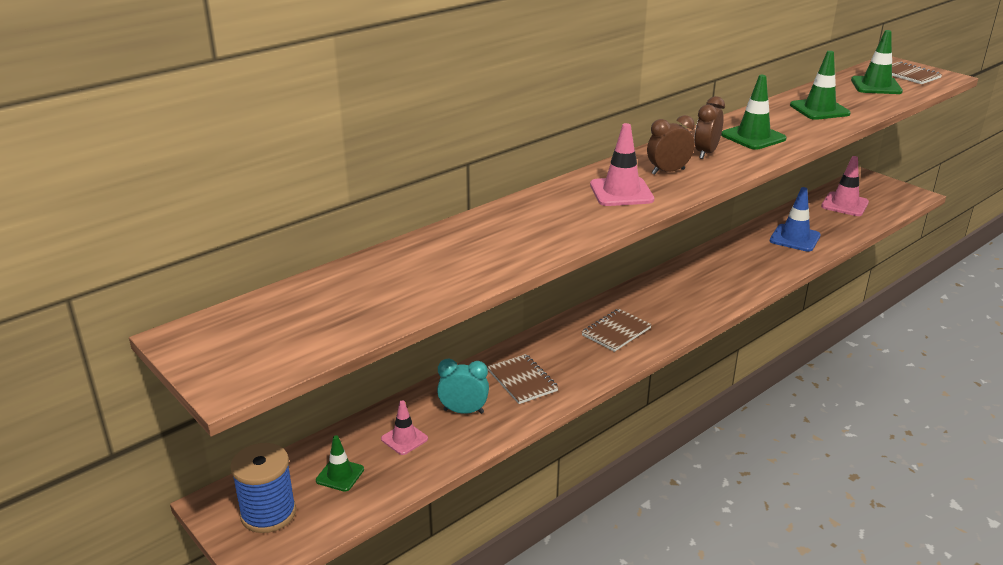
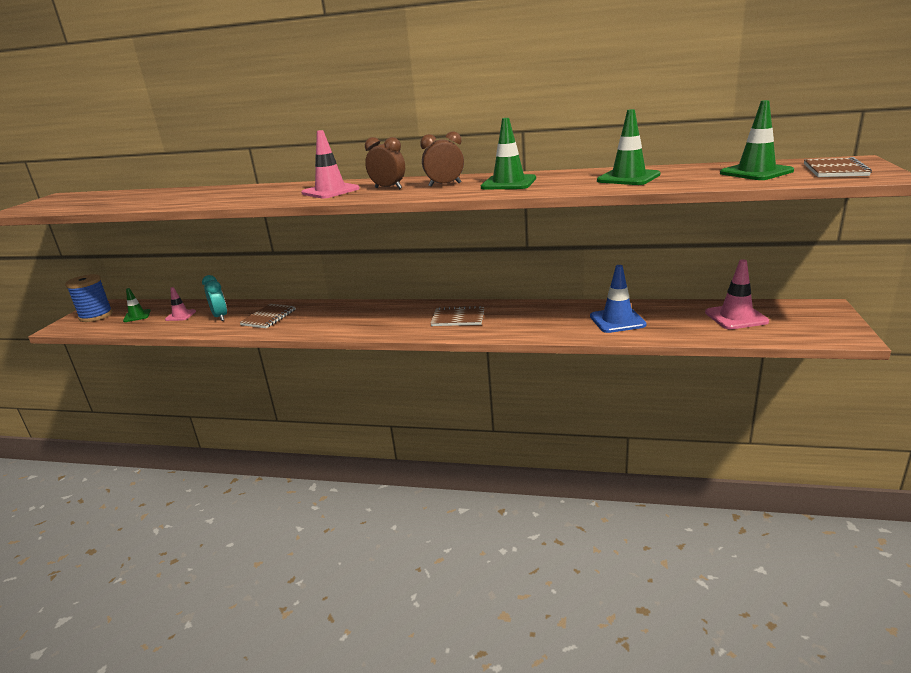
camera: 55 degrees right, 5 degrees down
(616, 332) = (361, 318): brown notebook -> brown notebook (458, 318)

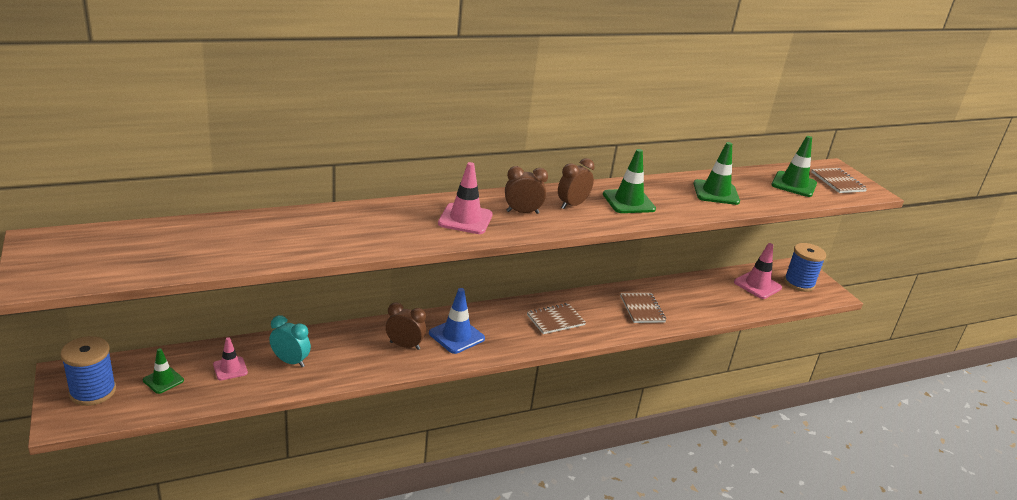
camera: 40 degrees left, 5 degrees up
(268, 317) = (354, 352): brown notebook -> brown notebook (642, 309)
(309, 318) = (405, 345): none -> brown clock
(617, 321) = (684, 302): blue traffic cone -> blue traffic cone (456, 336)
(802, 321) = (799, 283): none -> blue spool

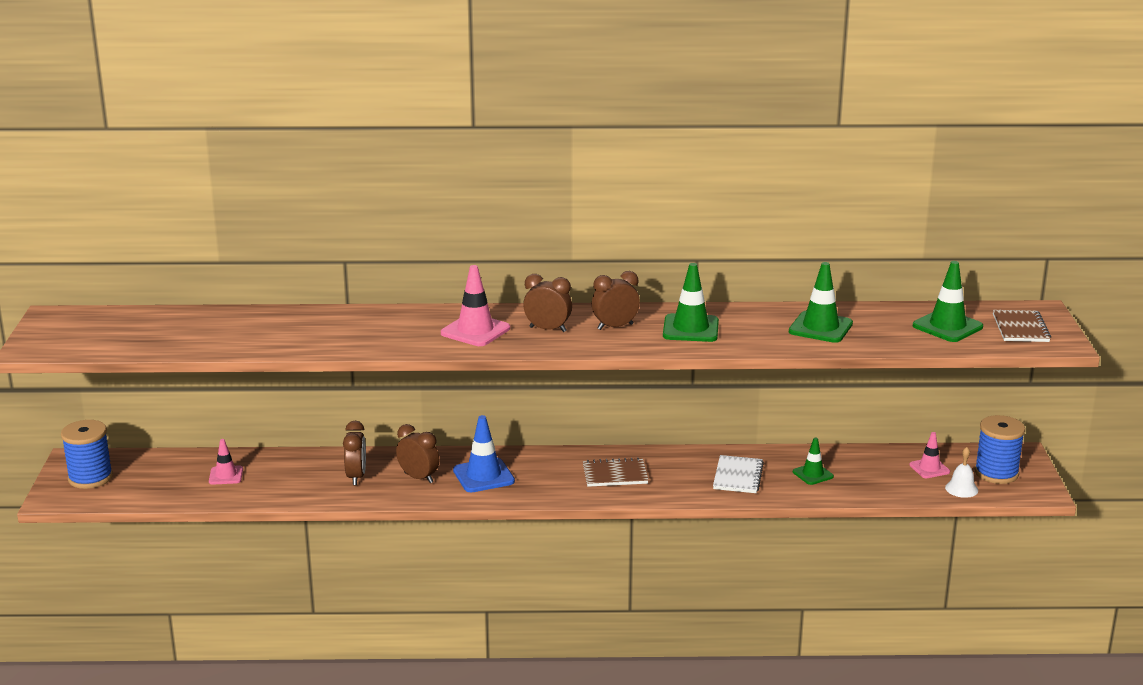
camera: 25 degrees right, 5 degrees down
(163, 380) = (158, 477): green traffic cone -> green traffic cone (813, 474)
(290, 361) = (289, 477): turquoise clock -> none
(351, 352) = (356, 477): none -> brown clock
(642, 309) = (738, 476): brown notebook -> white notebook
(757, 285) = (929, 468): pink traffic cone -> pink traffic cone, size x0.61
(788, 299) = (961, 489): none -> white bell

